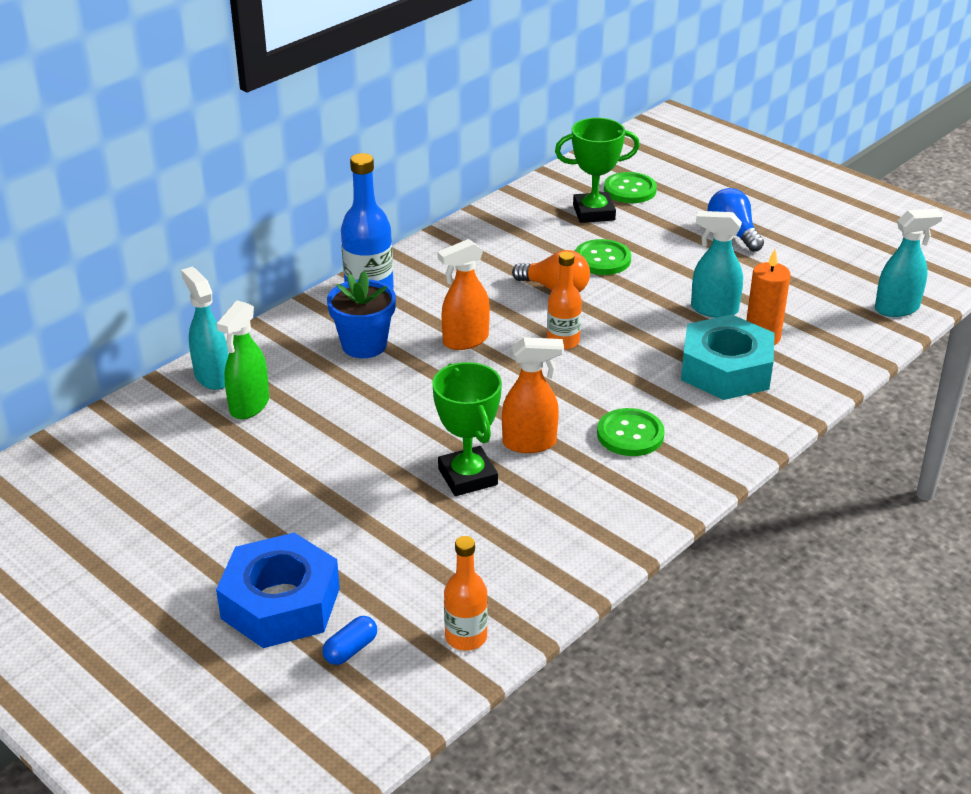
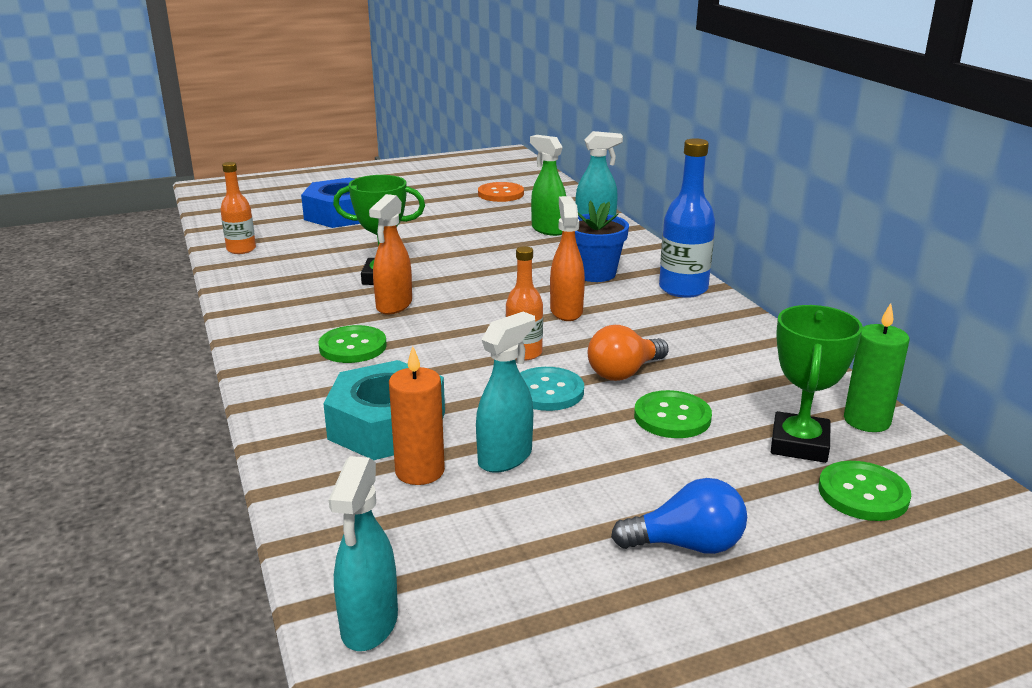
camera: 115 degrees right, 10 degrees down
(122, 483) = (500, 194): none -> orange button
(350, 649) = (280, 223): blue capsule -> none
(542, 194) = (866, 421): none -> green candle
(614, 315) = (547, 391): none -> turquoise button

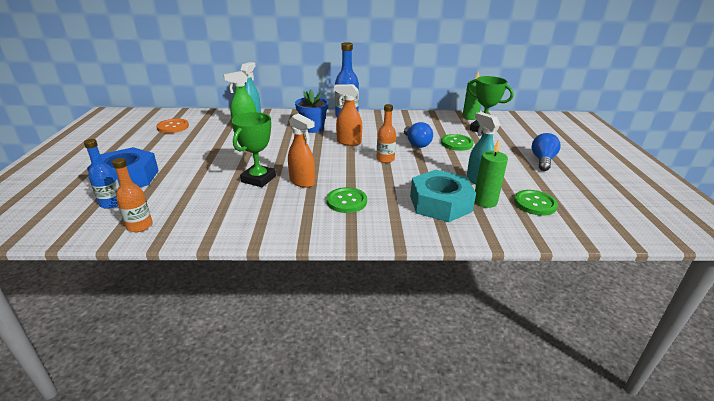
camera: 70 degrees left, 5 degrees up
(282, 224) = (111, 203): none -> blue bottle
(369, 624) = (597, 229): turquoise spray bottle -> none
(420, 471) = (485, 201): orange candle -> green candle
(547, 391) = (425, 161): turquoise button -> none
(624, 372) = (416, 144): orange light bulb -> blue light bulb
(863, 493) = (514, 129): green button -> green button (535, 204)

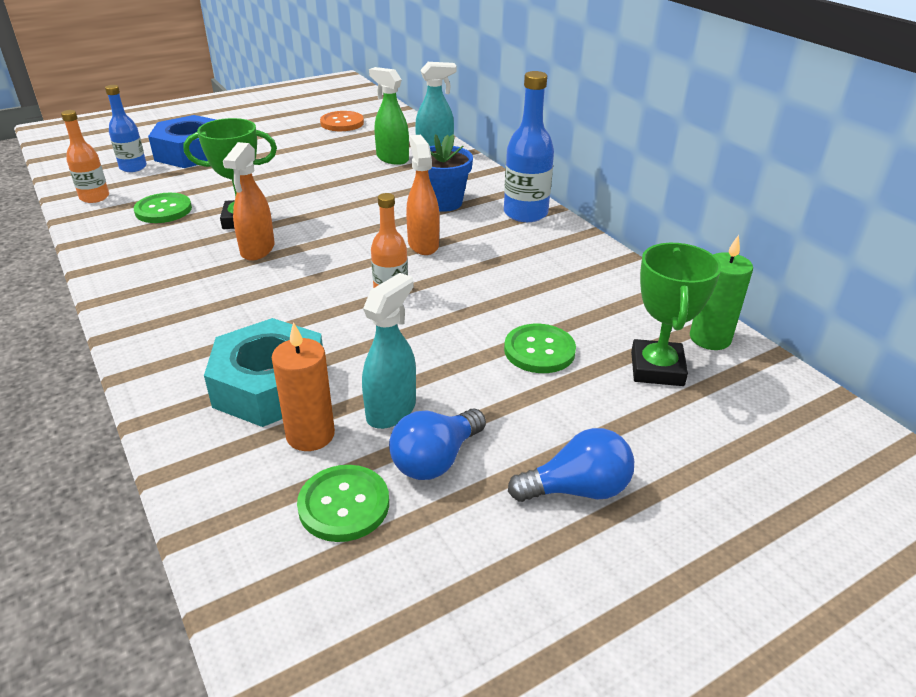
camera: 60 degrees right, 5 degrees up
(346, 201) = (223, 299): green button -> green button (163, 210)
(416, 144) = (487, 306): blue light bulb -> blue light bulb (435, 460)
(485, 201) = (310, 435): green candle -> orange candle

